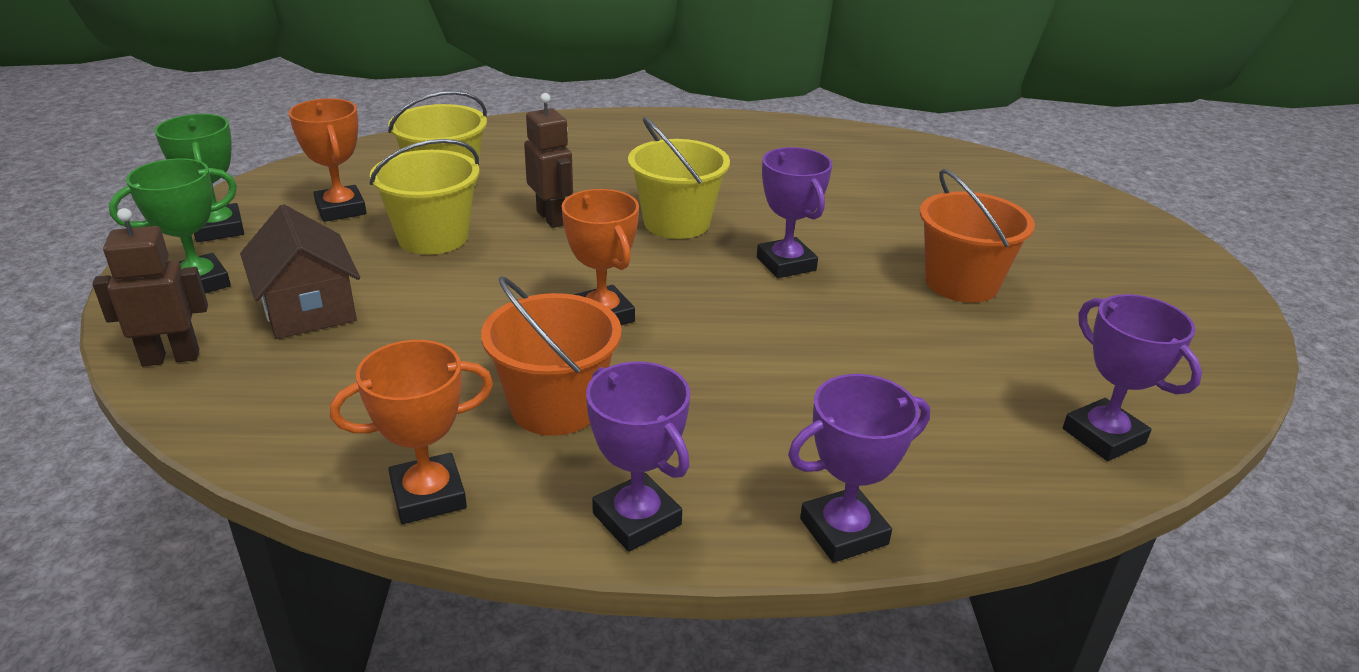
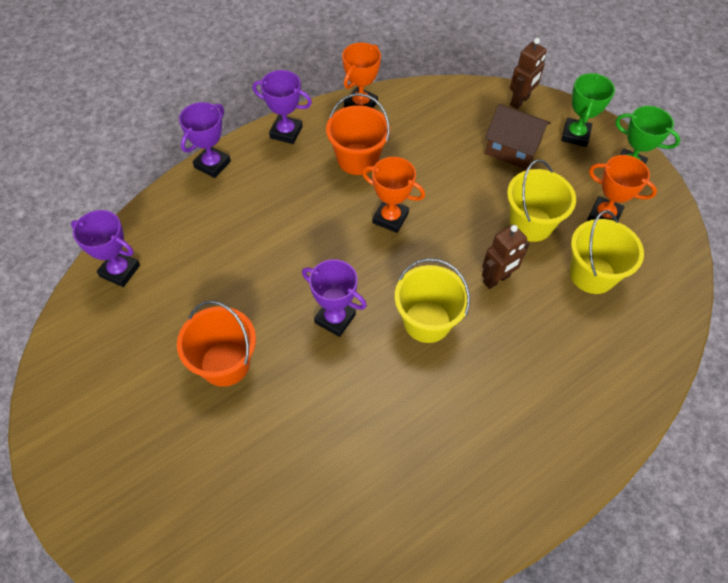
camera: 145 degrees right, 25 degrees up
(551, 218) = (496, 279): brown robot -> brown robot turned 60 degrees counterclockwise

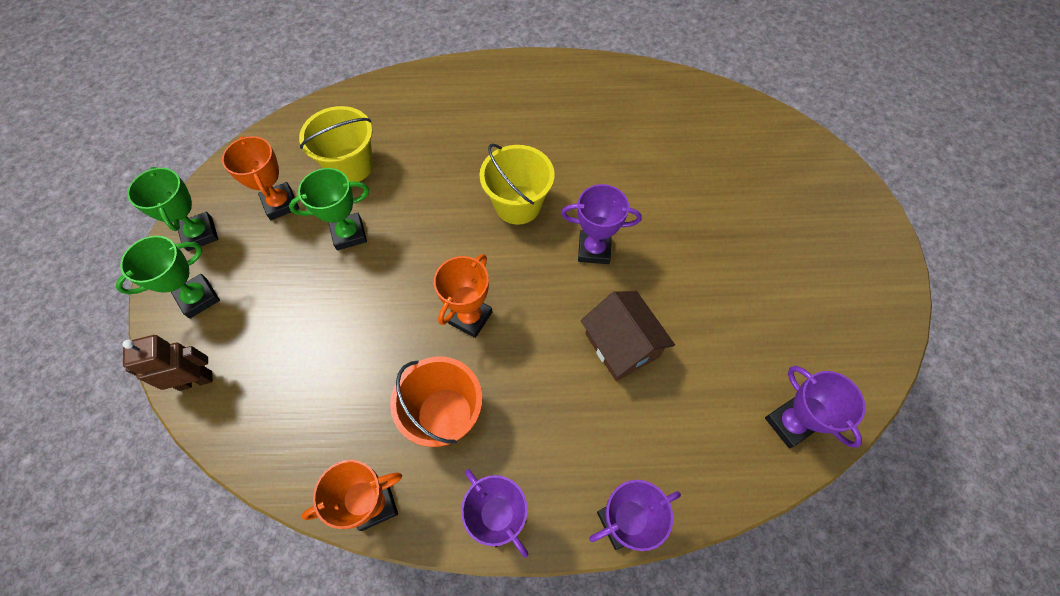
camera: 145 degrees left, 5 degrees up
(225, 363) = (713, 264): orange bucket -> none
(335, 318) = (594, 250): purple trophy -> purple trophy turned 60 degrees counterclockwise
(390, 218) = (470, 317): orange trophy -> orange trophy turned 60 degrees clockwise
(496, 279) = (429, 205): brown robot -> none
(512, 149) = (275, 322): brown house -> brown house (621, 345)
(531, 224) = (349, 234): yellow bucket -> green trophy

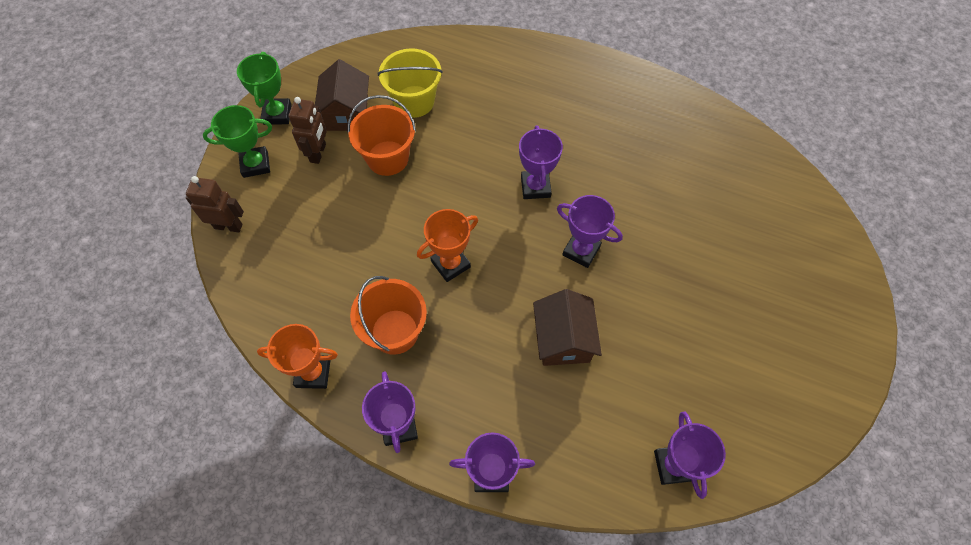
camera: 25 degrees right, 0 degrees up
(268, 258) = (318, 153): none -> brown robot
(281, 204) = (346, 113): orange trophy -> brown house
(349, 234) = (387, 158): green trophy -> orange bucket
(518, 205) = (535, 187): yellow bucket -> purple trophy

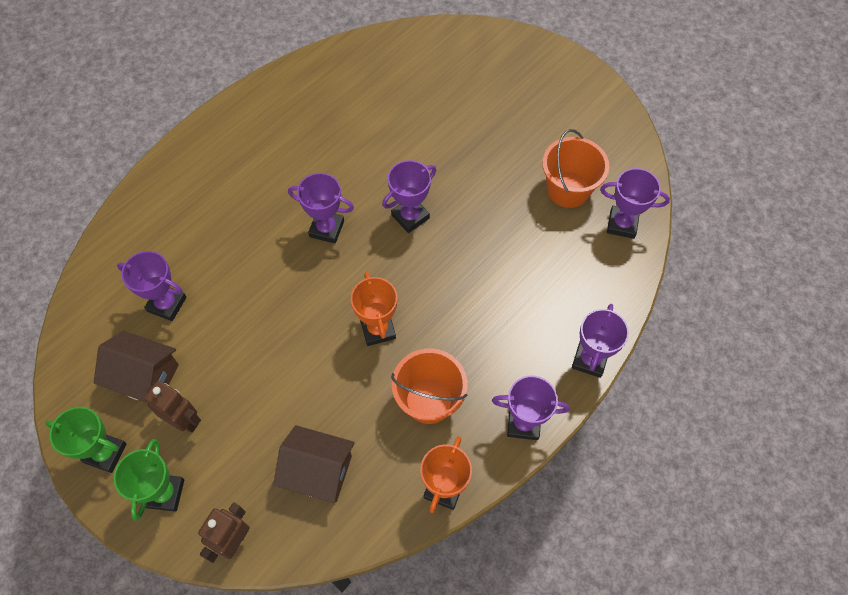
camera: 70 degrees left, 0 degrees up
(387, 158) = (227, 351): orange bucket -> orange bucket (568, 189)
(414, 101) = (167, 304): yellow bucket -> purple trophy
(563, 339) = (489, 262): brown house -> brown house (318, 471)

